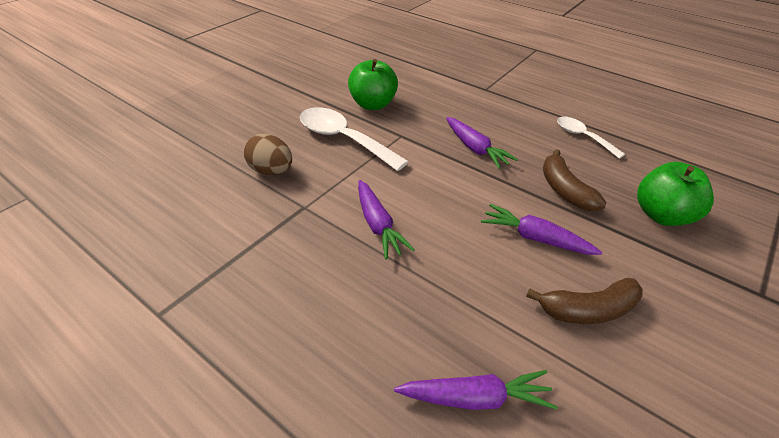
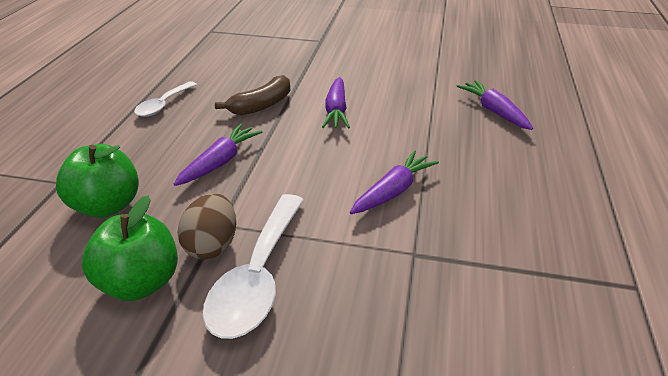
camera: 115 degrees left, 5 degrees down
(271, 171) = (378, 320): brown egg -> brown egg (212, 245)
(588, 310) = (388, 85): brown banana -> none
(662, 215) = (266, 67): green apple -> green apple (107, 206)

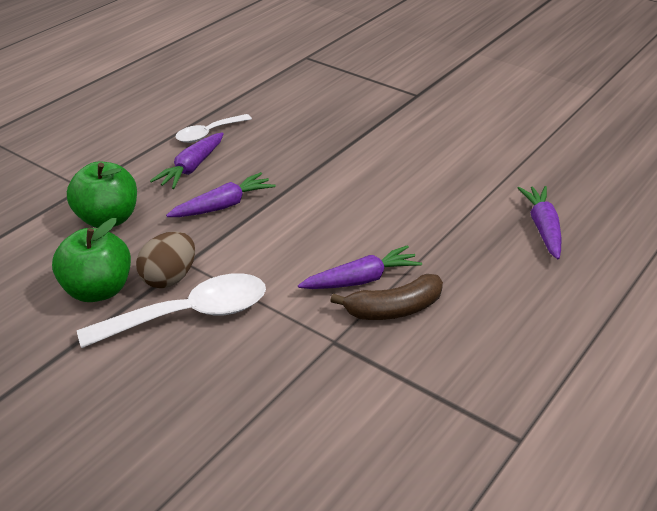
camera: 25 degrees right, 0 degrees up
(258, 276) = (189, 315): white spoon -> white spoon turned 150 degrees counterclockwise
(261, 105) = (300, 157): brown banana -> brown banana (394, 309)
(336, 110) = (370, 182): purple carrot -> purple carrot (191, 168)

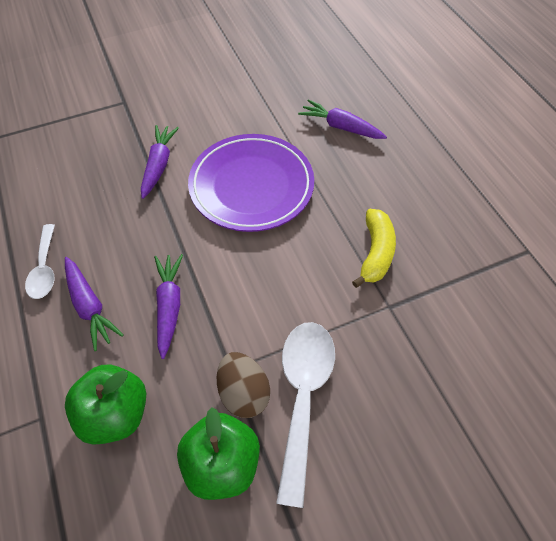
camera: 60 degrees left, 20 degrees up
(361, 280) = (331, 256): purple carrot -> purple carrot (159, 165)
(394, 309) = (375, 253): brown banana -> yellow banana
(396, 200) = (251, 186): none -> purple plate

